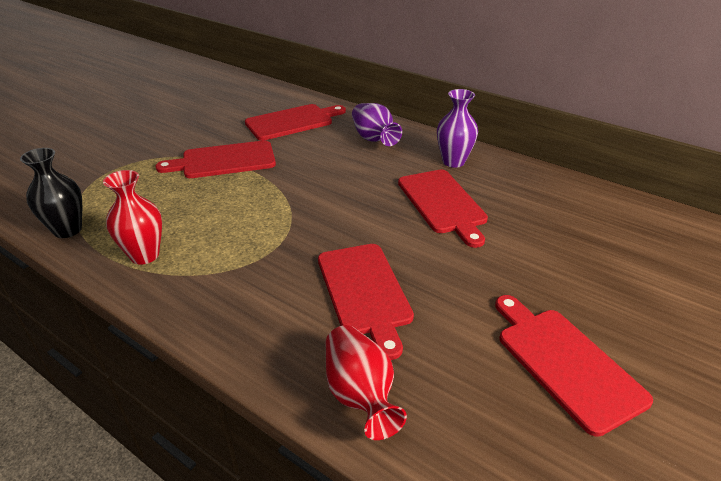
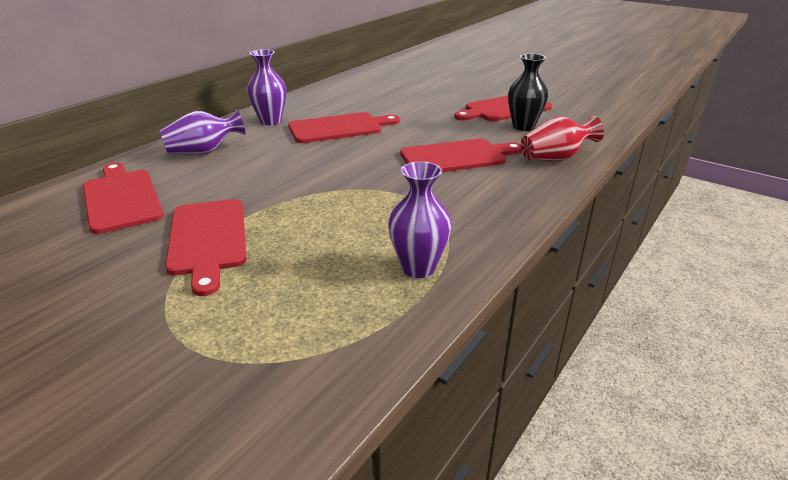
camera: 90 degrees left, 5 degrees down
(67, 230) = (362, 348): black vase -> black vase (523, 127)
(144, 255) = (418, 268): red vase -> purple vase

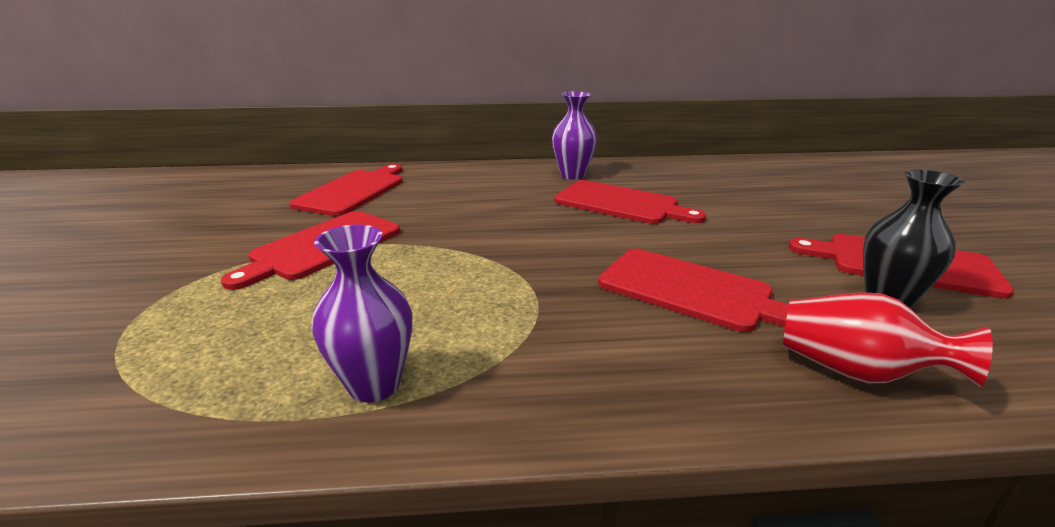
camera: 50 degrees right, 5 degrees down
(204, 152) = (470, 180): purple vase -> none

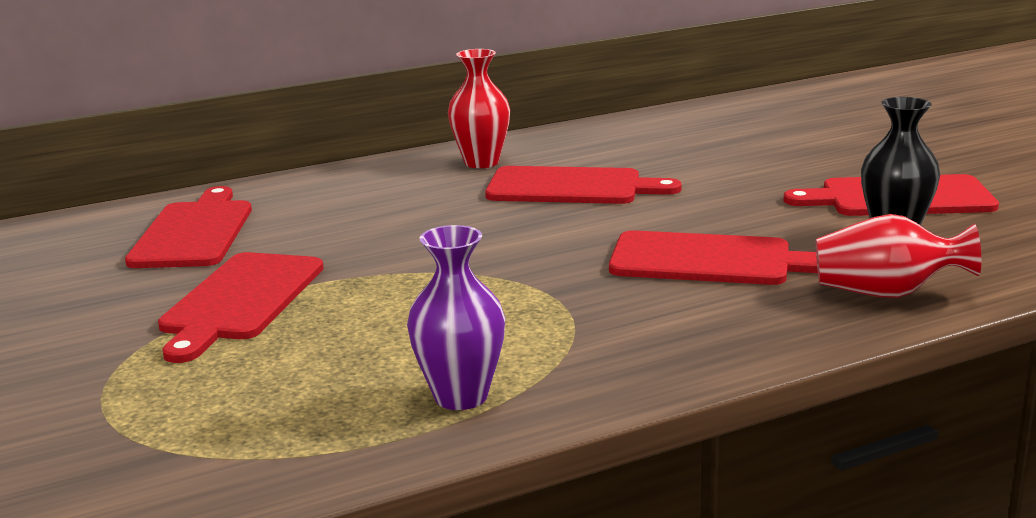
camera: 20 degrees left, 5 degrees down
(572, 175) = (481, 162): purple vase -> red vase

